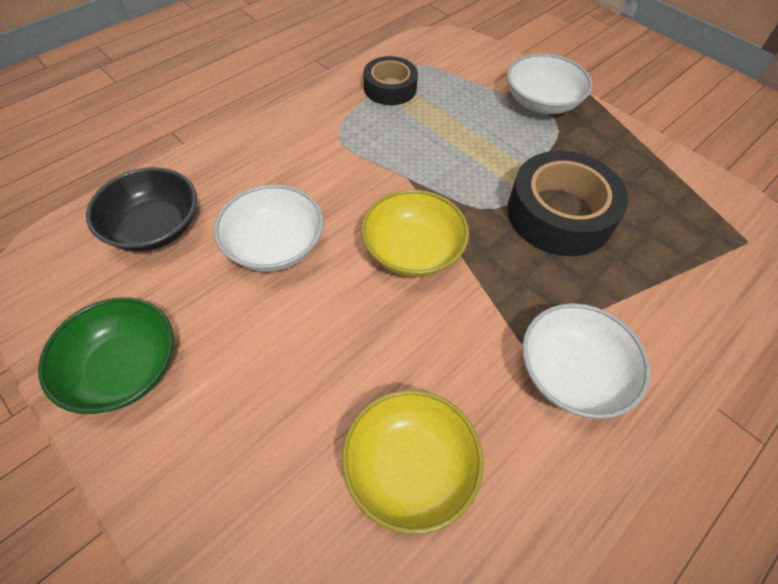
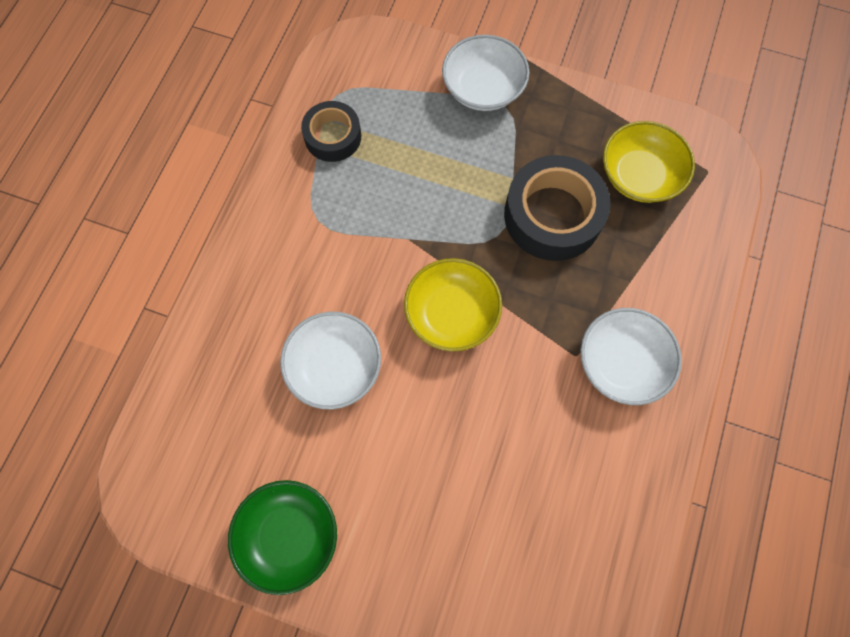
camera: 25 degrees left, 15 degrees up
(154, 227) = (218, 402): black bowl -> none
(410, 468) = (543, 496): yellow bowl -> yellow bowl (639, 175)

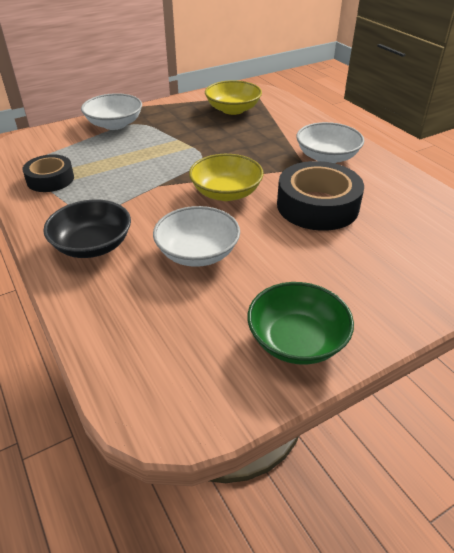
camera: 50 degrees left, 30 degrees down
(273, 270) = (92, 245): none -> black bowl
(553, 215) = (217, 138): black tape -> black tape (317, 206)

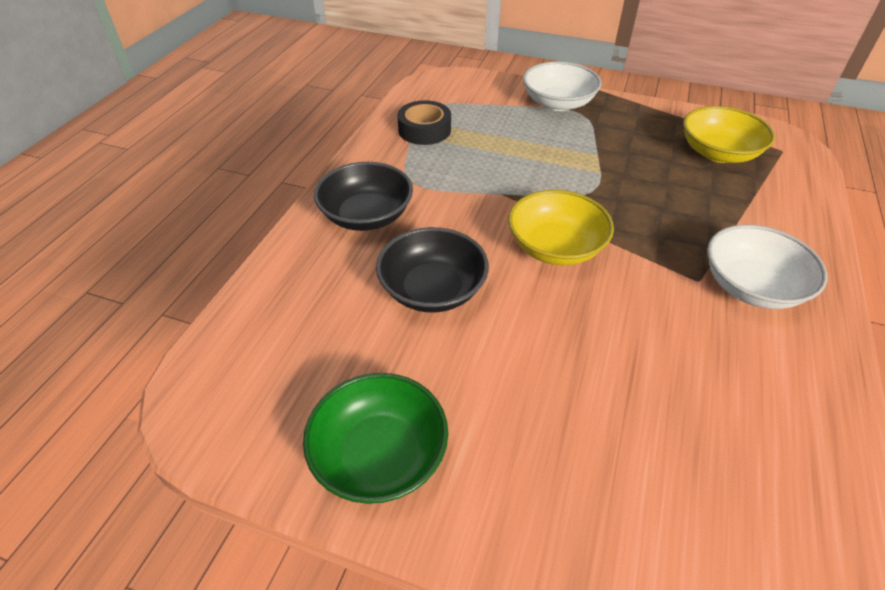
camera: 50 degrees right, 5 degrees up
(197, 253) = (432, 289): white bowl -> black bowl
(317, 206) = (636, 336): black tape -> none

